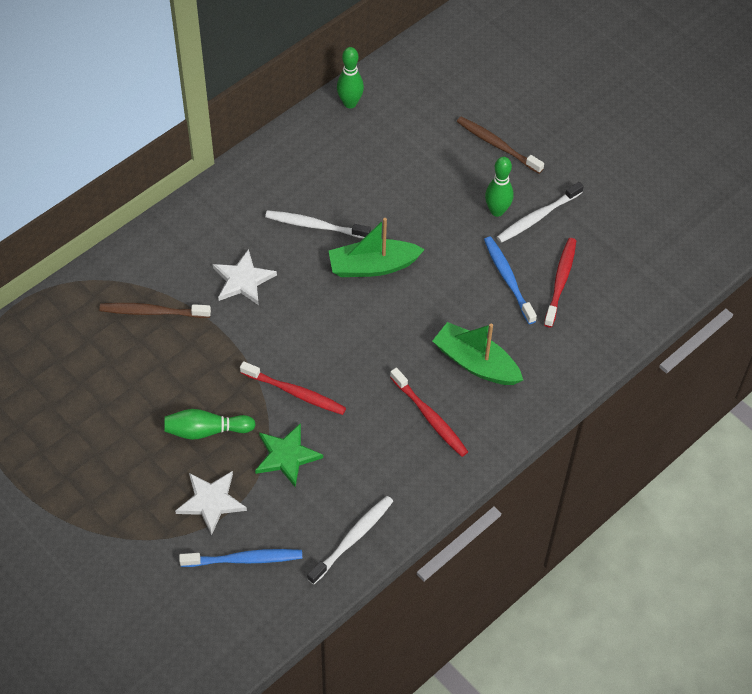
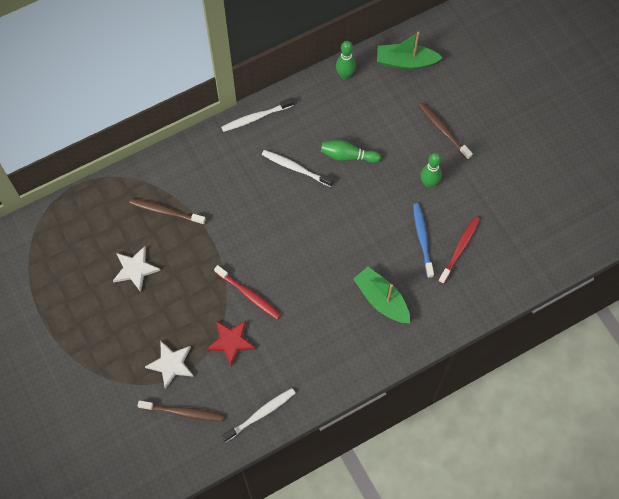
camera: 15 degrees right, 10 degrees up
(206, 430) = (180, 310): green bowling pin -> green bowling pin (347, 156)
(243, 280) = (234, 200): white star -> white star (135, 269)
(244, 559) = (183, 412): blue toothbrush -> brown toothbrush
(286, 456) = (231, 341): green star -> red star
(373, 266) = (328, 208): green boat -> green boat (406, 62)
(430, 417) = (338, 334): red toothbrush -> none
(537, 217) = (457, 194): white toothbrush -> white toothbrush (255, 117)

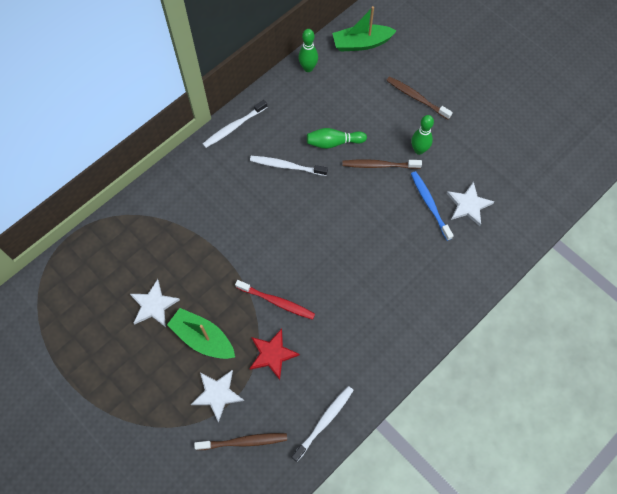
camera: 15 degrees left, 0 degrees up
(165, 211) = (169, 239): brown toothbrush -> brown toothbrush (379, 165)
(382, 300) = (409, 273): green boat -> green boat (203, 338)
(460, 249) = (468, 205): red toothbrush -> white star

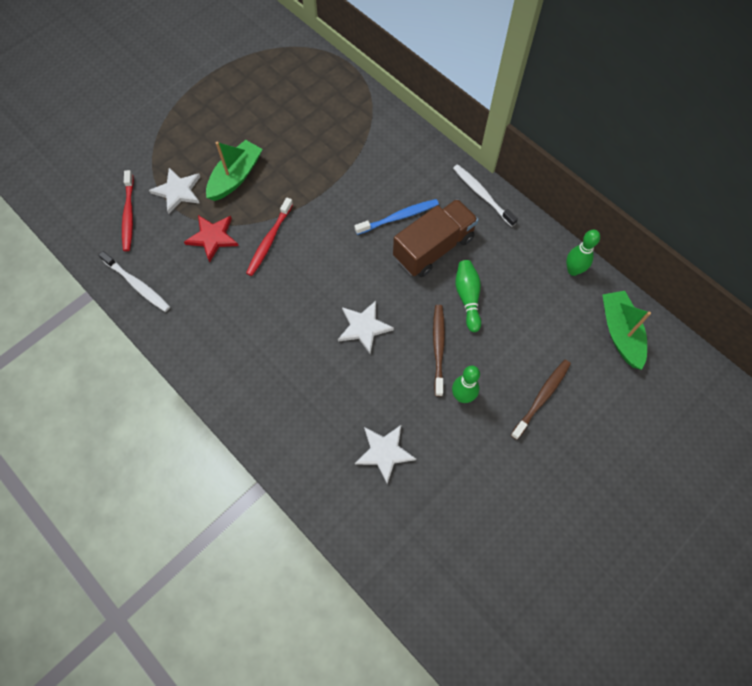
camera: 90 degrees right, 0 degrees up
(154, 305) = (273, 135): white star -> white star (364, 327)
(244, 441) = (128, 215): brown toothbrush -> red toothbrush
(286, 166) = (433, 248): white toothbrush -> brown truck
(430, 204) = (385, 405): blue toothbrush -> blue toothbrush (399, 217)

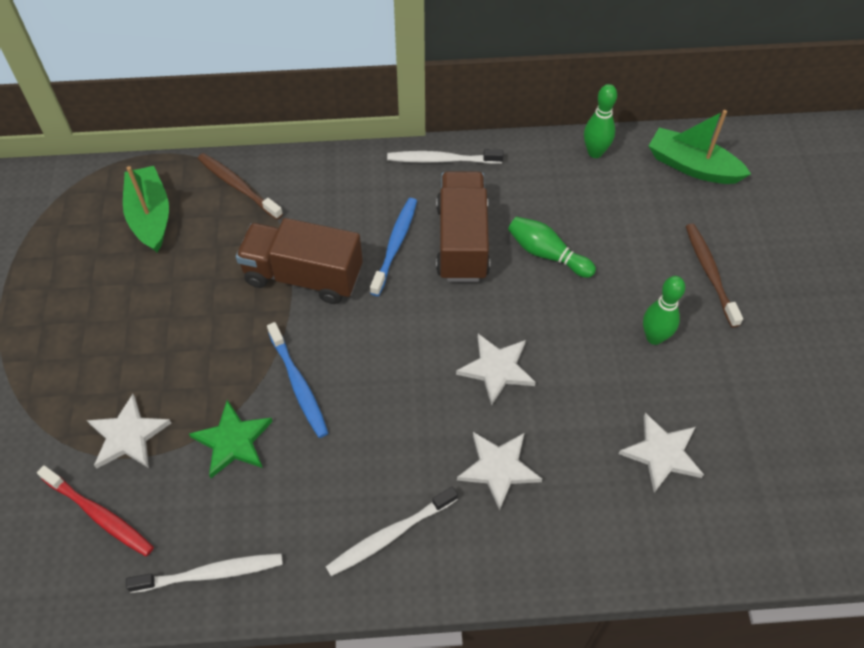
camera: 50 degrees left, 10 degrees down
(213, 237) = (233, 441): red star -> green star
(220, 348) = (389, 535): none -> white toothbrush
(235, 177) = (177, 361): green boat -> green boat (150, 216)
(269, 241) = (298, 385): red toothbrush -> blue toothbrush
(302, 372) = (499, 468): none -> white star
(336, 190) = (303, 276): none -> brown truck
(438, 348) = (581, 319): brown toothbrush -> brown toothbrush (238, 186)

